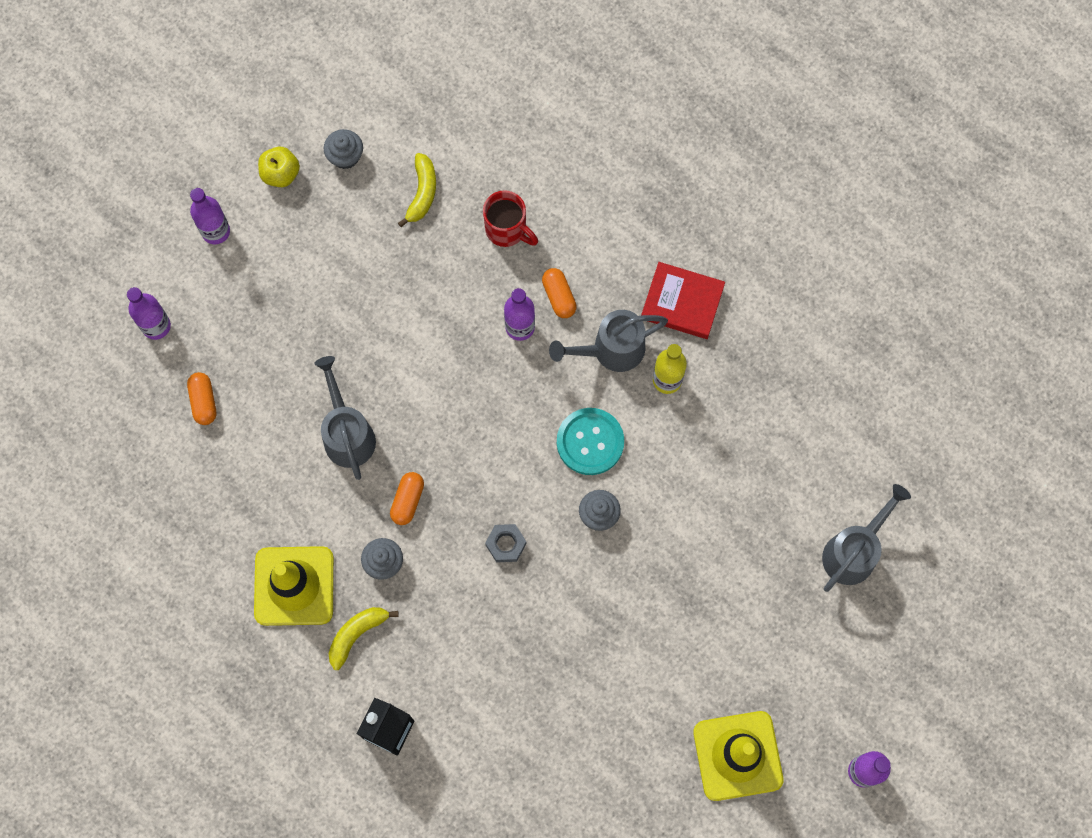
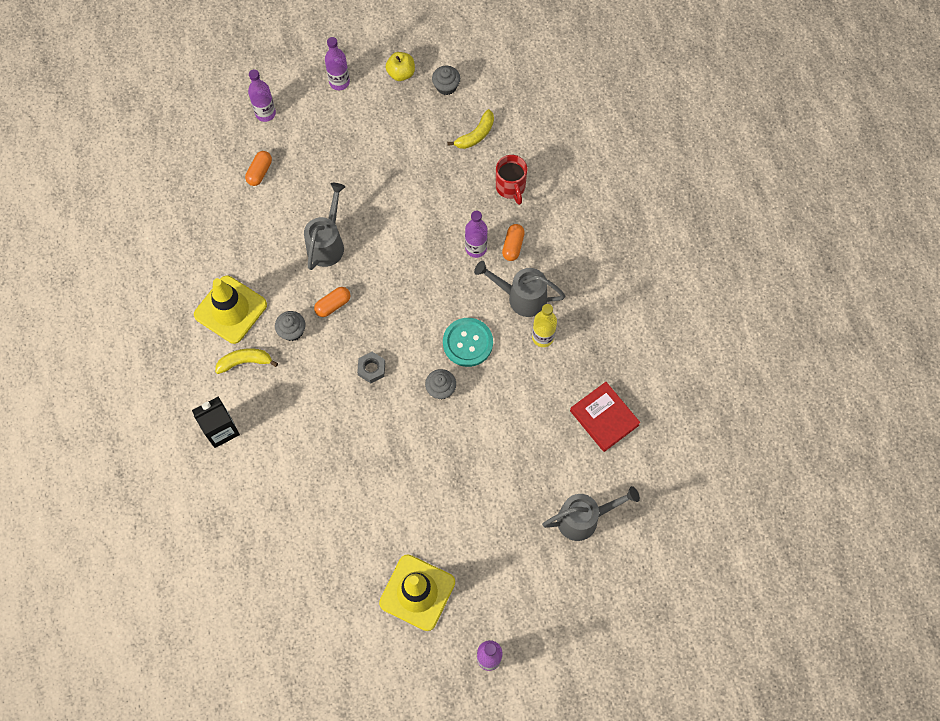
camera: 35 degrees right, 5 degrees down
(682, 302) = (586, 297): red book -> red book (604, 418)

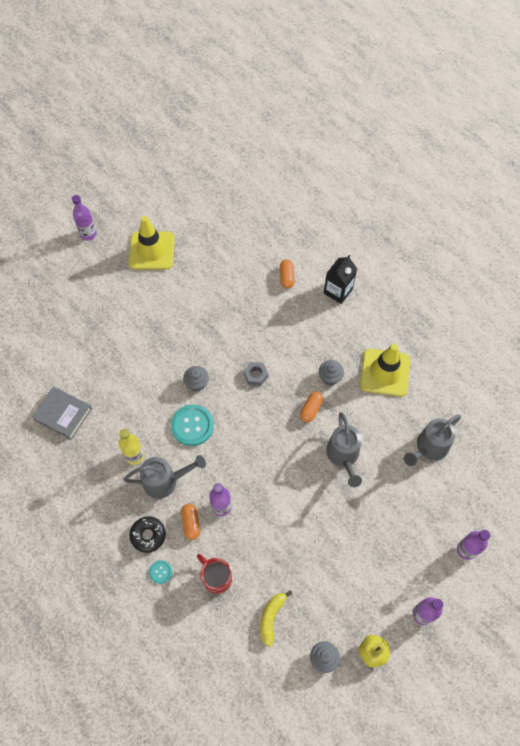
camera: 155 degrees right, 5 degrees down
(245, 362) = (350, 341): yellow banana -> none
(260, 172) = (435, 492): orange capsule -> orange capsule (286, 277)
(560, 252) = (148, 535): none -> black donut
(561, 214) = (160, 572): none -> turquoise button
(584, 518) = (54, 339): grey watering can -> grey watering can (429, 448)
(604, 418) = (63, 414): red book -> grey book

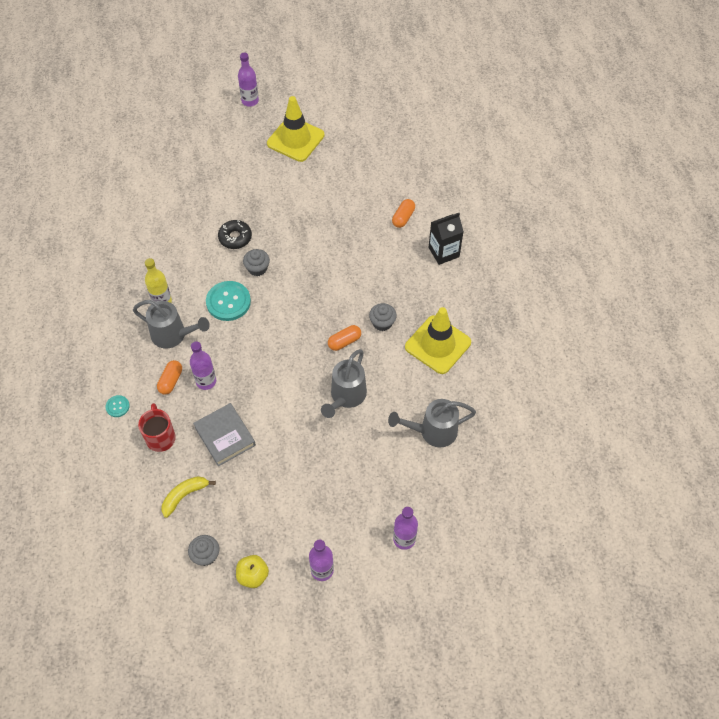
camera: 30 degrees right, 5 degrees down
(63, 414) = (126, 238): grey book -> grey book (225, 436)
(148, 535) = (128, 371): black donut -> black donut (235, 237)
(255, 375) = (314, 288): grey nut -> none

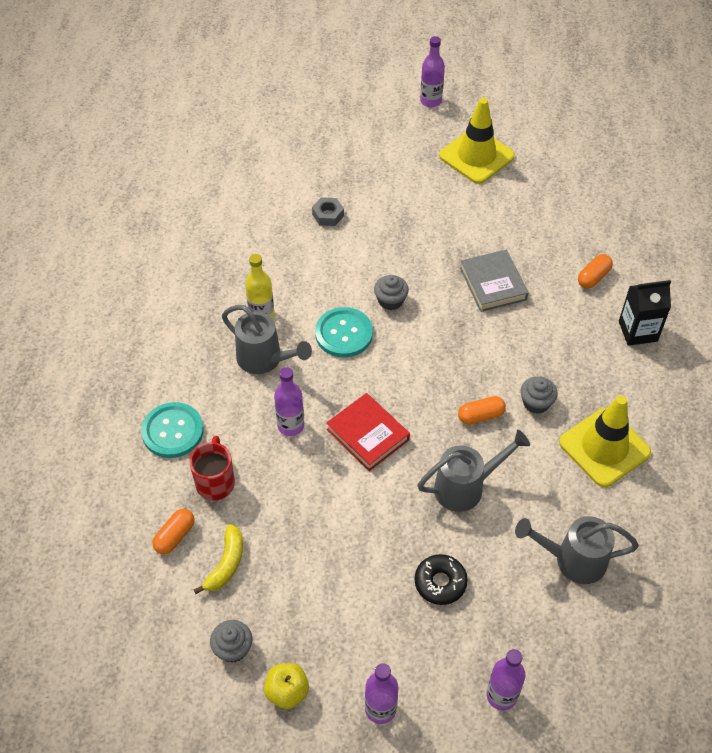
camera: 15 degrees right, 5 degrees down
(117, 406) = (172, 431): turquoise button -> turquoise button, size x2.02
(171, 381) = (247, 415): orange capsule -> orange capsule (175, 536)
(184, 496) = (226, 564): yellow banana -> yellow banana turned 135 degrees clockwise
(193, 210) = (328, 215): none -> grey nut
(225, 436) = (297, 500): grey book -> grey book (493, 284)
(235, 237) = (372, 258): black donut -> black donut (440, 582)
(265, 375) = (367, 434): none -> red book
(346, 397) = (466, 487): grey watering can -> grey watering can turned 150 degrees counterclockwise

